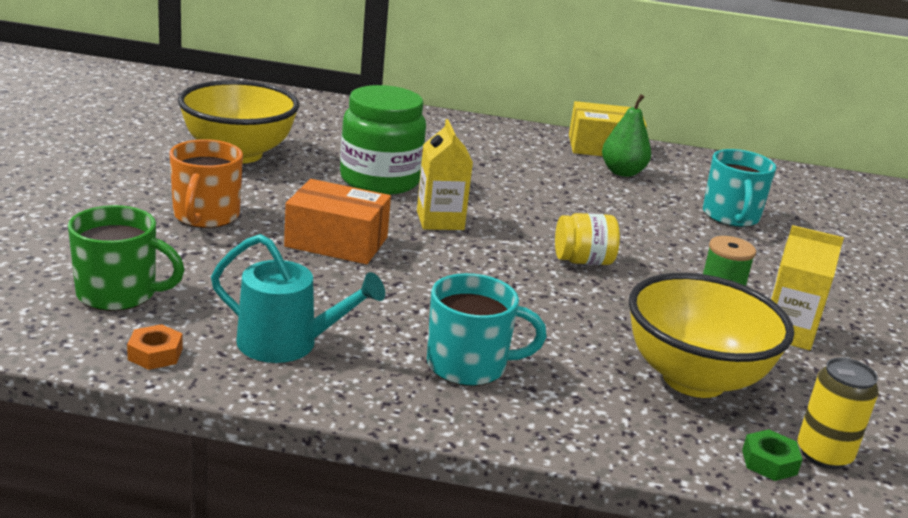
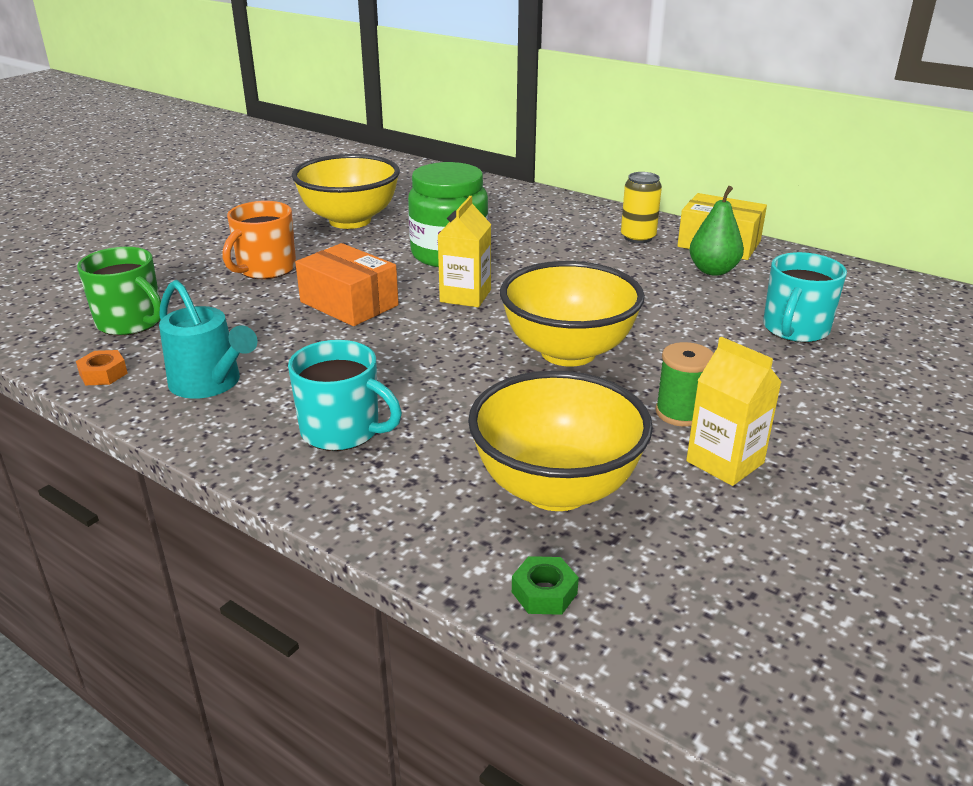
camera: 30 degrees right, 5 degrees up
(583, 261) = (568, 352): yellow jar -> yellow bowl
(823, 454) = (619, 601): yellow can -> yellow can (638, 237)

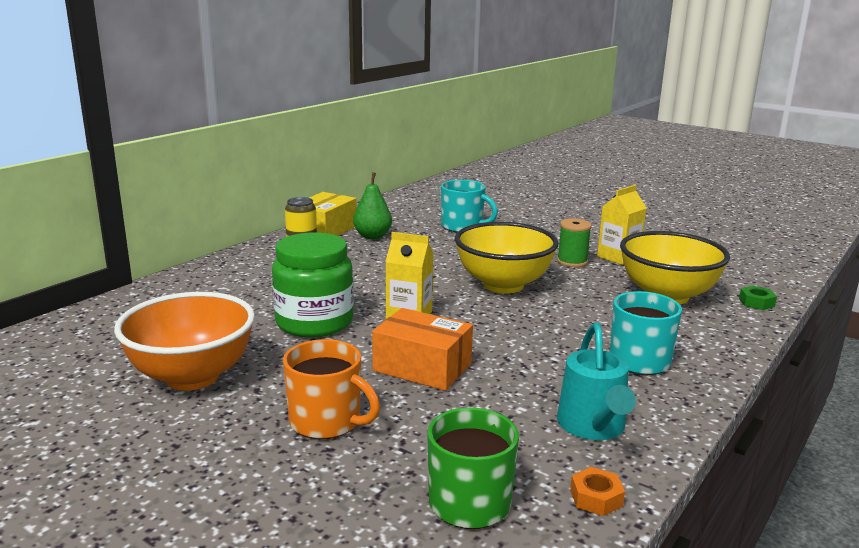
camera: 90 degrees left, 10 degrees down
(210, 383) = (593, 426): turquoise watering can -> turquoise watering can turned 135 degrees clockwise
(349, 303) = (422, 367): orange box -> orange box turned 75 degrees clockwise
(350, 220) = (192, 377): yellow bowl -> orange bowl

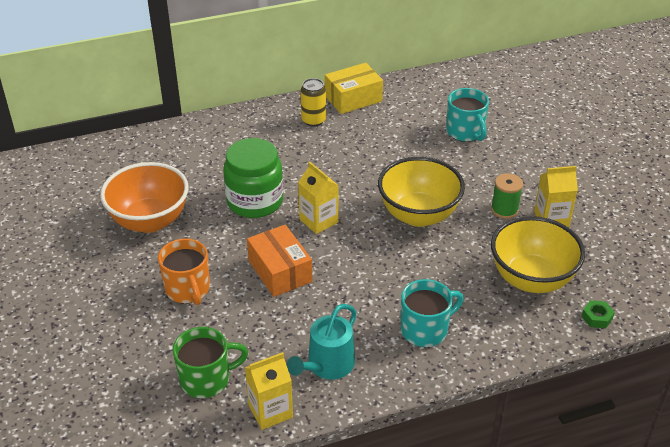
camera: 35 degrees right, 20 degrees up
(372, 236) = (381, 119): green pear -> none
(596, 498) = (270, 411): orange nut -> yellow carton

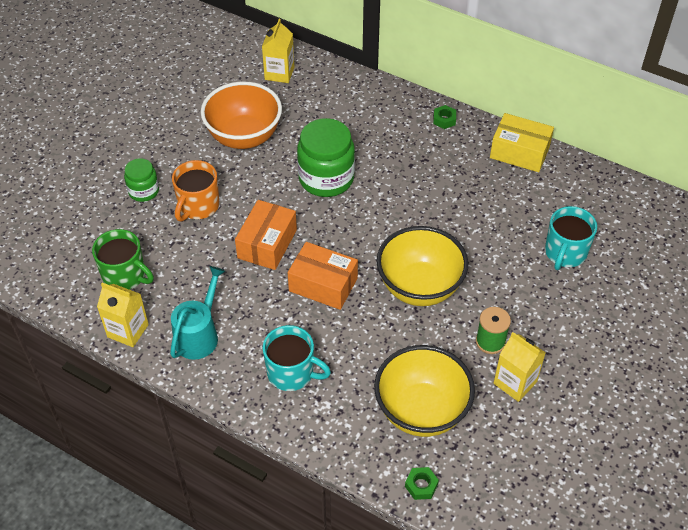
camera: 50 degrees right, 10 degrees up
(126, 314) = (143, 191): none -> green jar
(277, 112) = (444, 120): none -> green nut
(313, 120) = (461, 147): yellow can -> none
(318, 221) = (345, 230): yellow carton -> yellow carton (279, 73)
(327, 365) = (199, 335): turquoise watering can -> turquoise watering can turned 120 degrees clockwise
(358, 263) = (323, 284): none -> orange box

